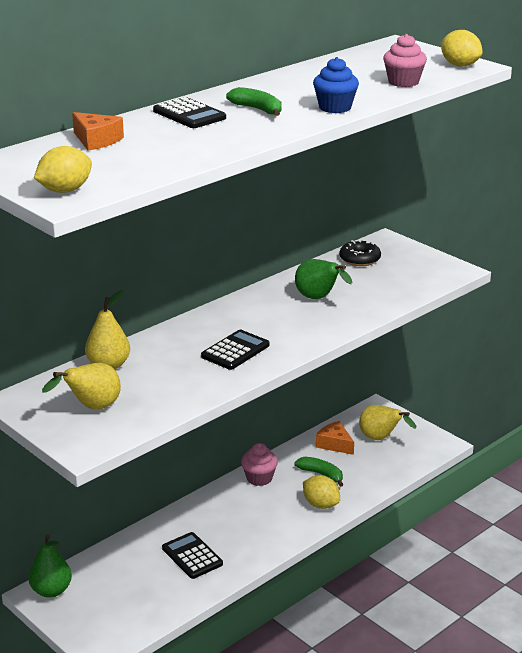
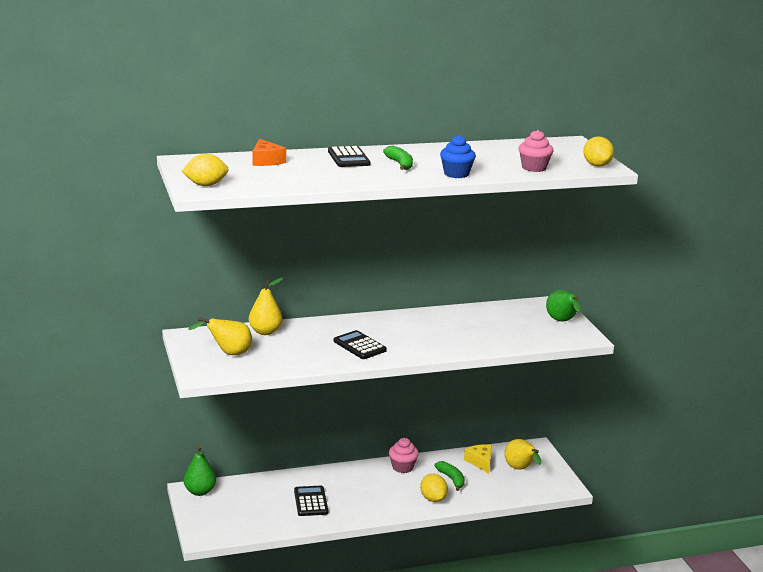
camera: 25 degrees right, 5 degrees down
(235, 351) = (359, 346): black calculator -> black calculator turned 105 degrees counterclockwise
(319, 298) = (456, 329): green pear -> green pear (562, 321)
(334, 444) = (480, 462): orange cheese -> yellow cheese
(359, 259) = (517, 311): black donut -> none

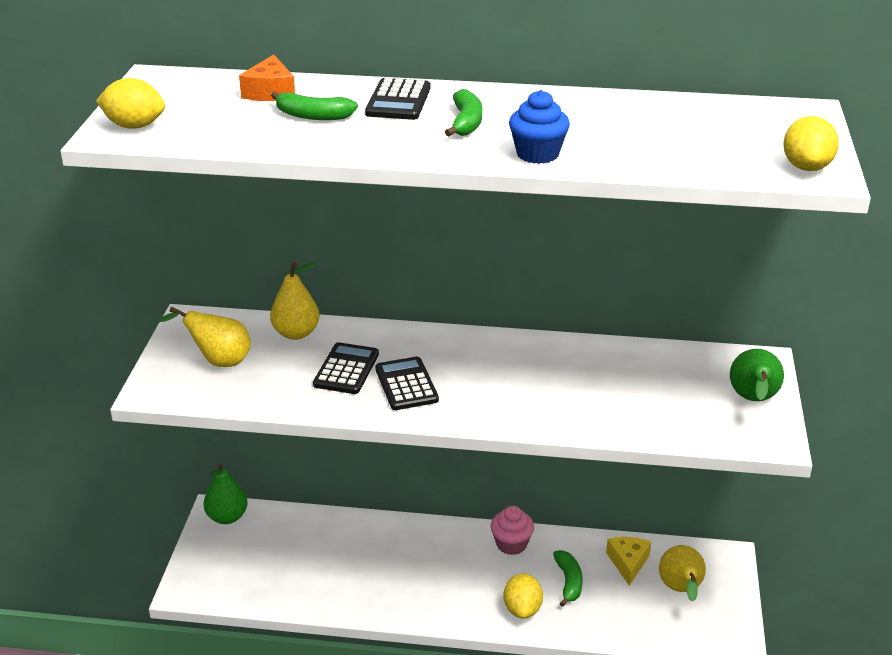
camera: 25 degrees right, 10 degrees up
(308, 169) = (313, 116): none -> green banana
(311, 501) = (354, 570): black calculator -> black calculator (346, 369)
(534, 168) = (685, 158): pink cupcake -> none

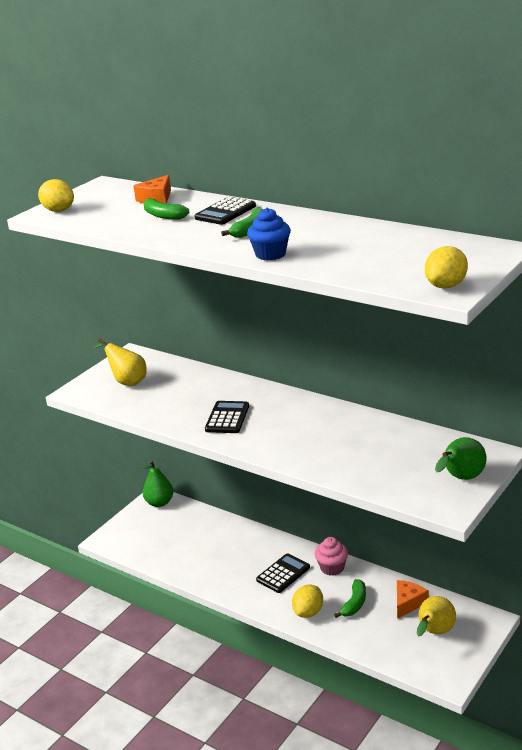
camera: 30 degrees right, 5 degrees down
(296, 333) = (187, 373): yellow pear -> none
(346, 369) = (198, 401): black calculator -> black calculator (283, 574)
(628, 563) = (408, 603): yellow cheese -> orange cheese

